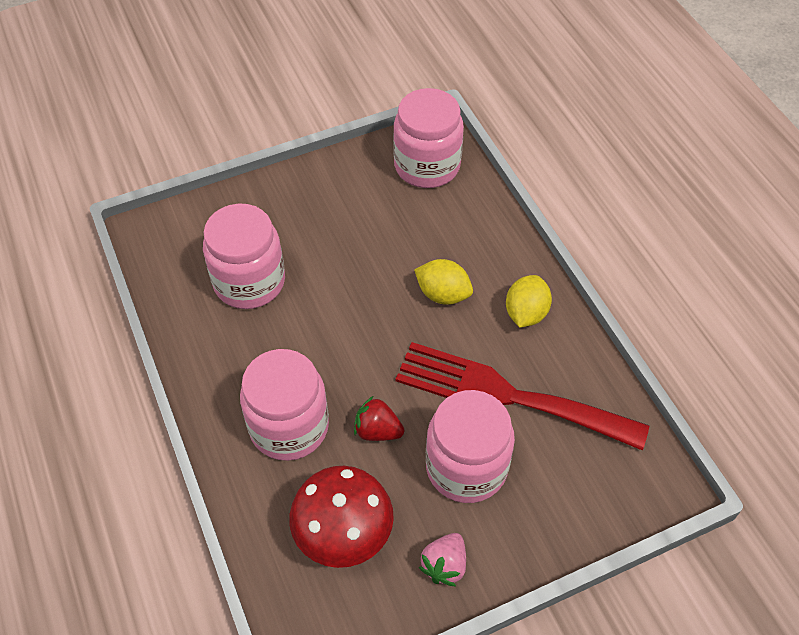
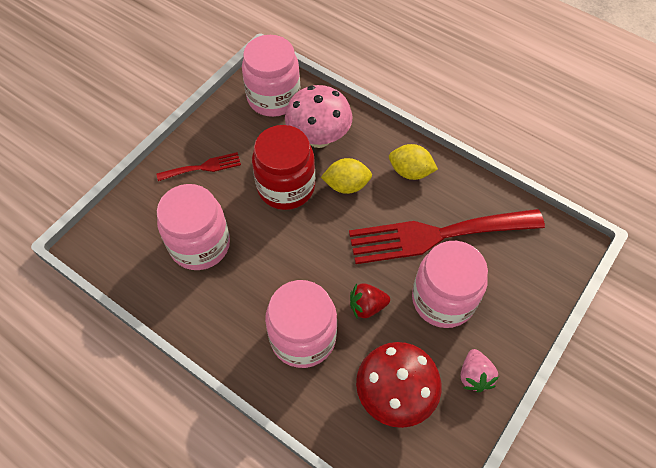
camera: 30 degrees left, 5 degrees up
(304, 205) = (203, 167): none -> red fork
(376, 265) = (286, 187): none -> red jar
(447, 230) = (319, 138): none -> pink mushroom
(526, 313) = (410, 172): yellow lemon -> yellow lemon turned 60 degrees counterclockwise

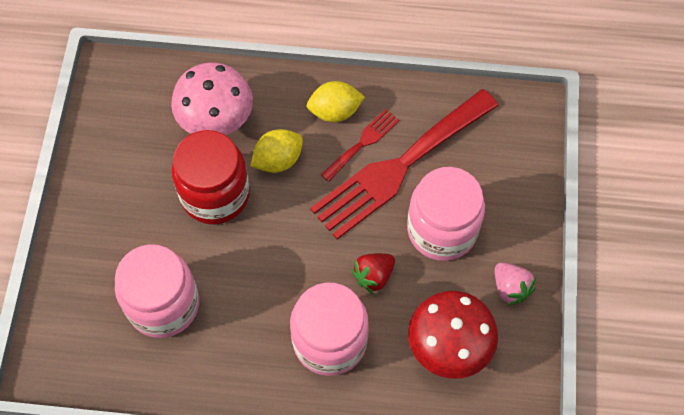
camera: 30 degrees left, 5 degrees up
(203, 167) = (110, 218): red fork -> red fork (362, 143)
(273, 98) = (137, 98): pink jar -> none

